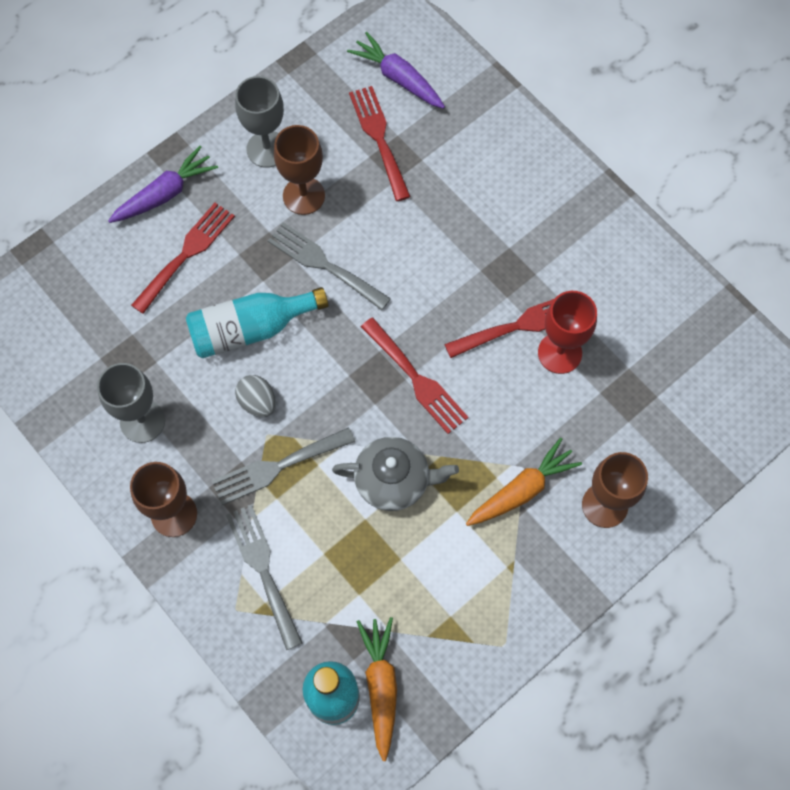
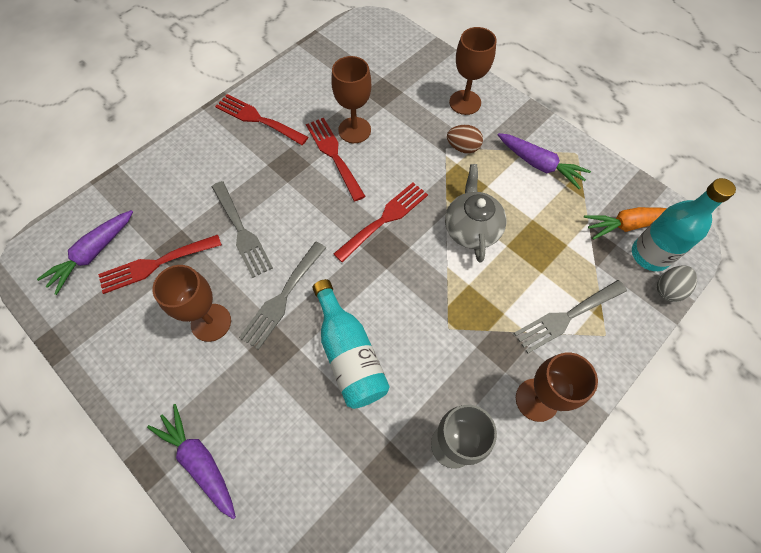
camera: 95 degrees left, 5 degrees down
(186, 254) = (271, 427): red fork -> red fork (258, 119)
(258, 402) = (420, 339): grey egg -> grey egg (668, 289)
(267, 149) = (156, 362): grey goblet -> none
(277, 467) = (476, 316): grey fork -> grey fork (242, 232)
(486, 588) = (539, 165): none -> purple carrot
(522, 489) = (463, 147): orange carrot -> brown egg
(559, 353) = (354, 130): red goblet -> brown goblet

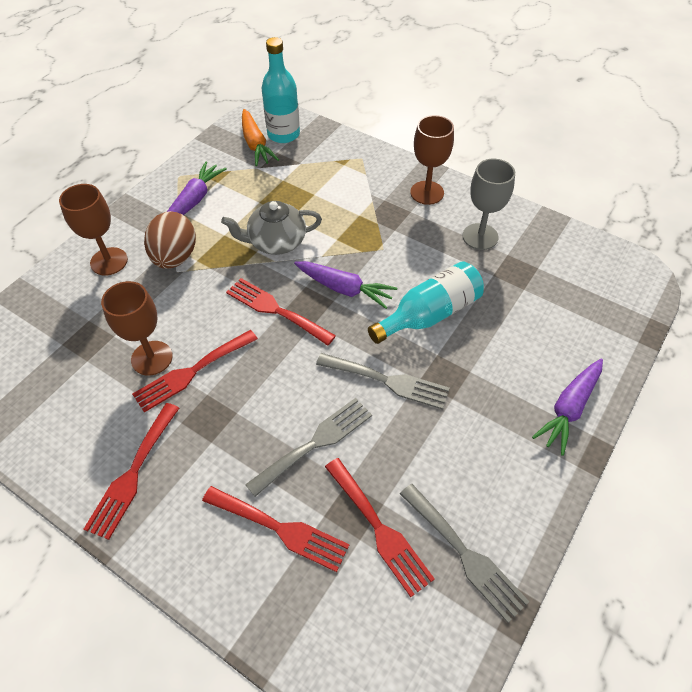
camera: 100 degrees left, 10 degrees down
(93, 254) = (383, 620): purple carrot -> purple carrot (345, 289)
(183, 201) = (280, 529): none -> red fork
(211, 322) = (434, 441): brown goblet -> none
(463, 147) = (175, 257): brown egg -> brown egg, size x1.64
(566, 317) = (352, 179): grey fork -> grey fork (465, 554)
(668, 289) = (313, 126): grey egg -> none

